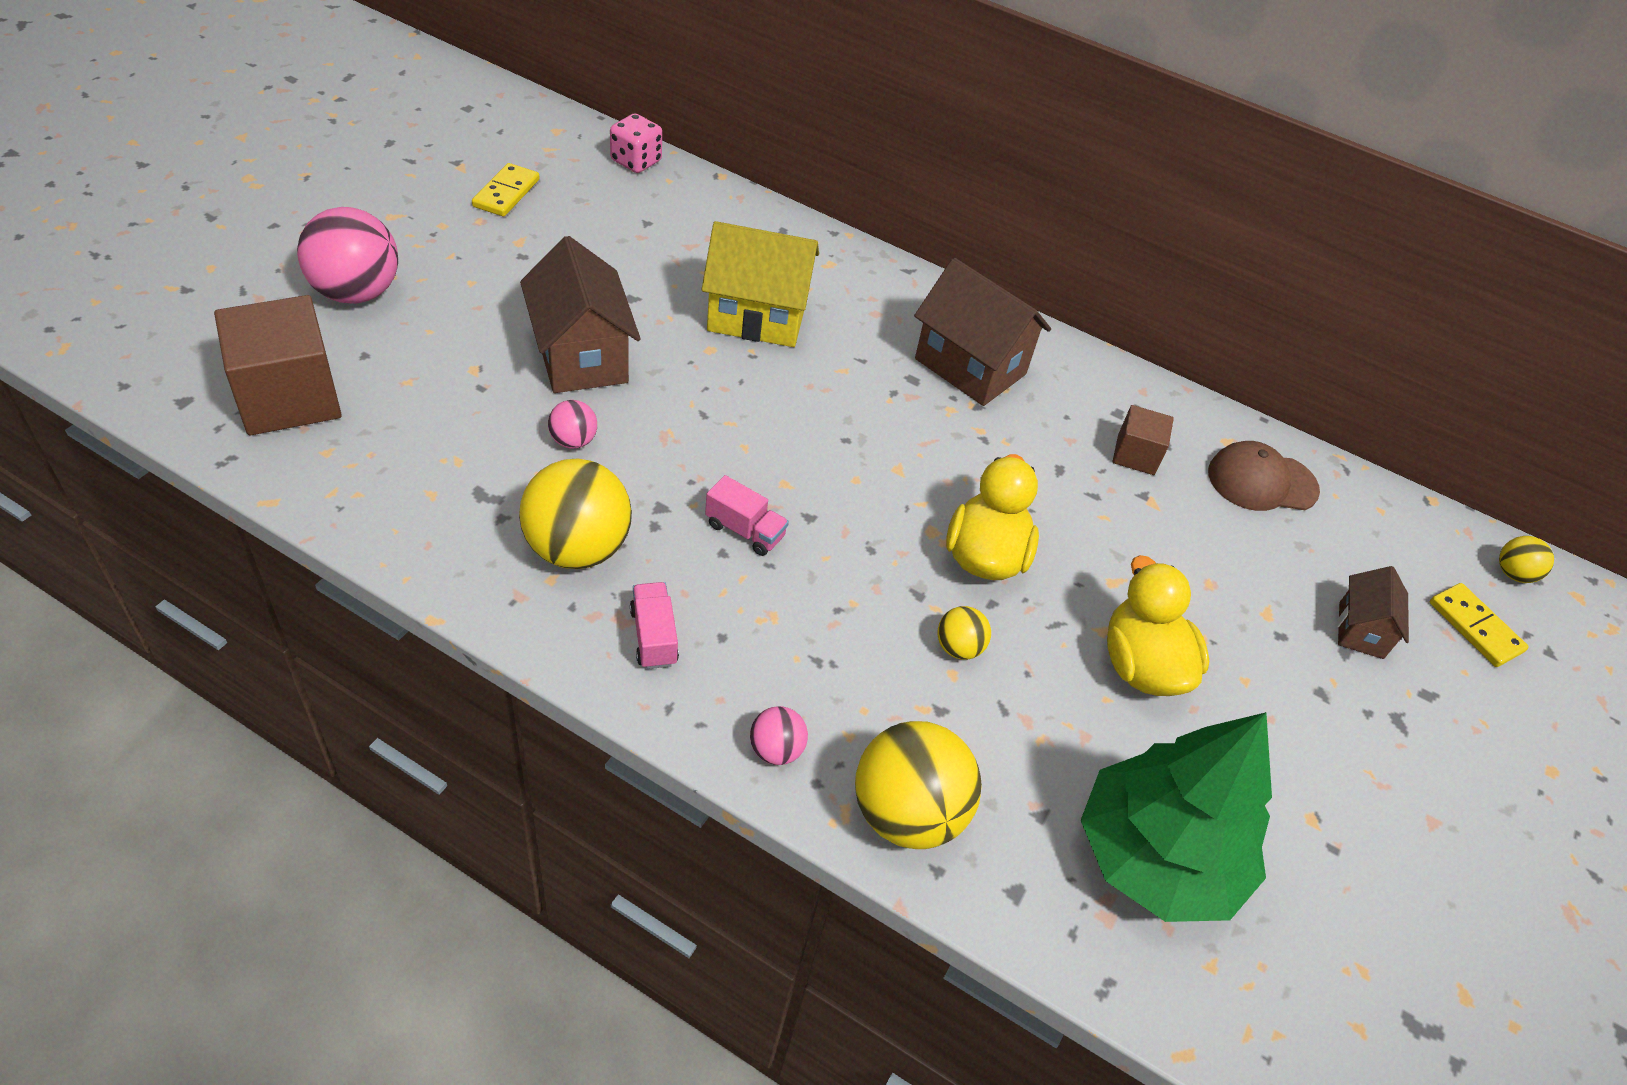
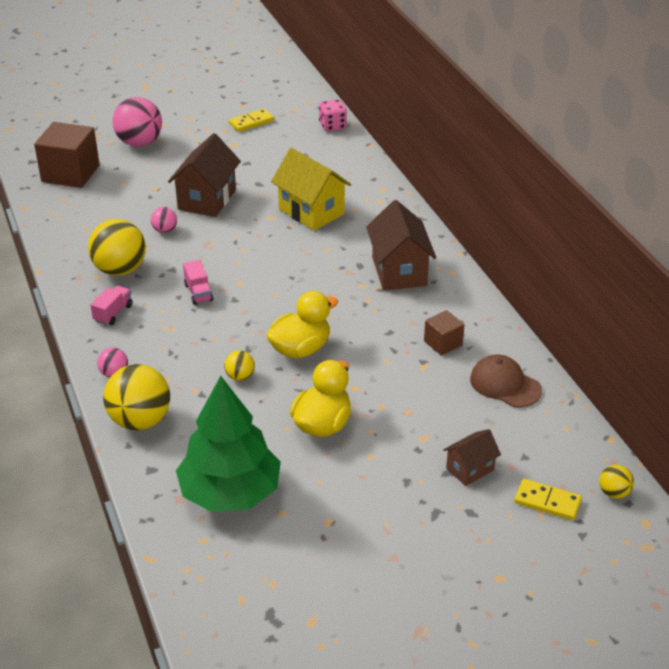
camera: 45 degrees right, 10 degrees down
(1475, 627) = (547, 501): yellow domino -> yellow domino turned 75 degrees counterclockwise

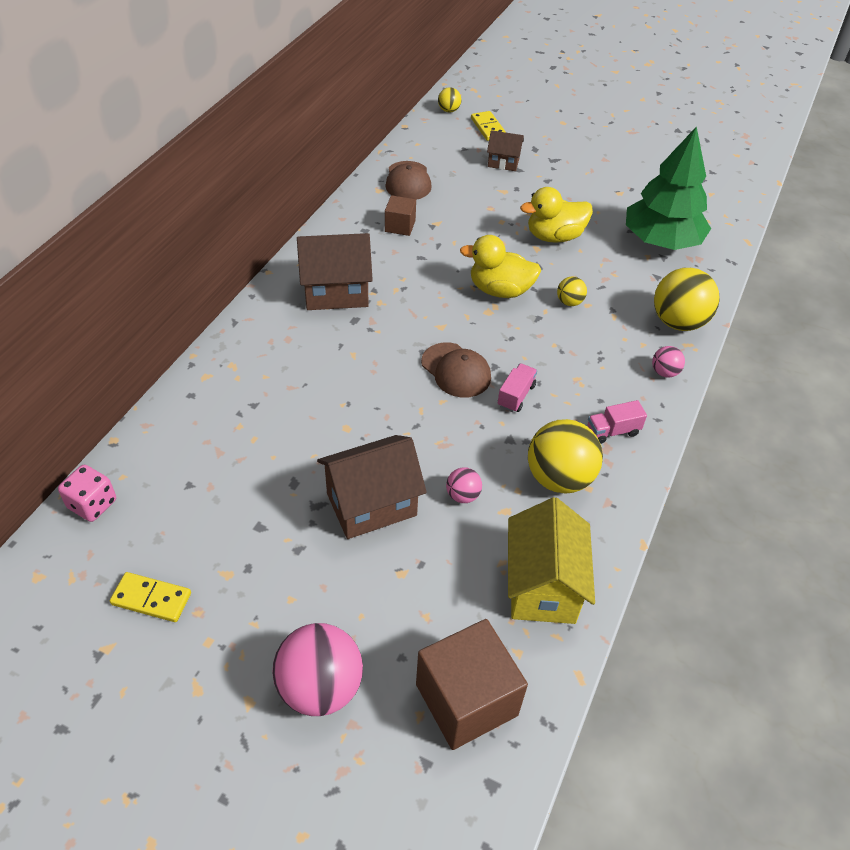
camera: 135 degrees left, 10 degrees up
(254, 281) = (456, 370): none -> brown cap
(311, 211) = (304, 403): yellow house -> yellow house (542, 586)
(399, 271) = (336, 292): brown house -> brown house turned 45 degrees clockwise

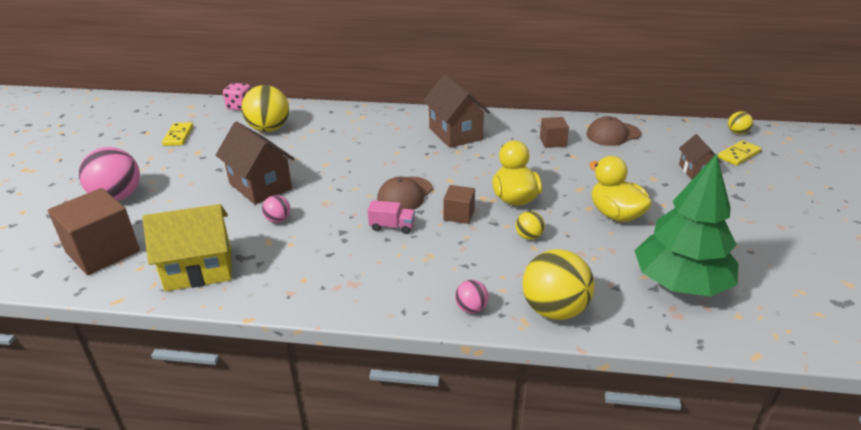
camera: 75 degrees right, 15 degrees down
(513, 338) = (459, 215): none -> brown cube
(559, 478) = (309, 262): yellow ball -> yellow ball (269, 129)
(612, 431) = (375, 284): pink truck -> none

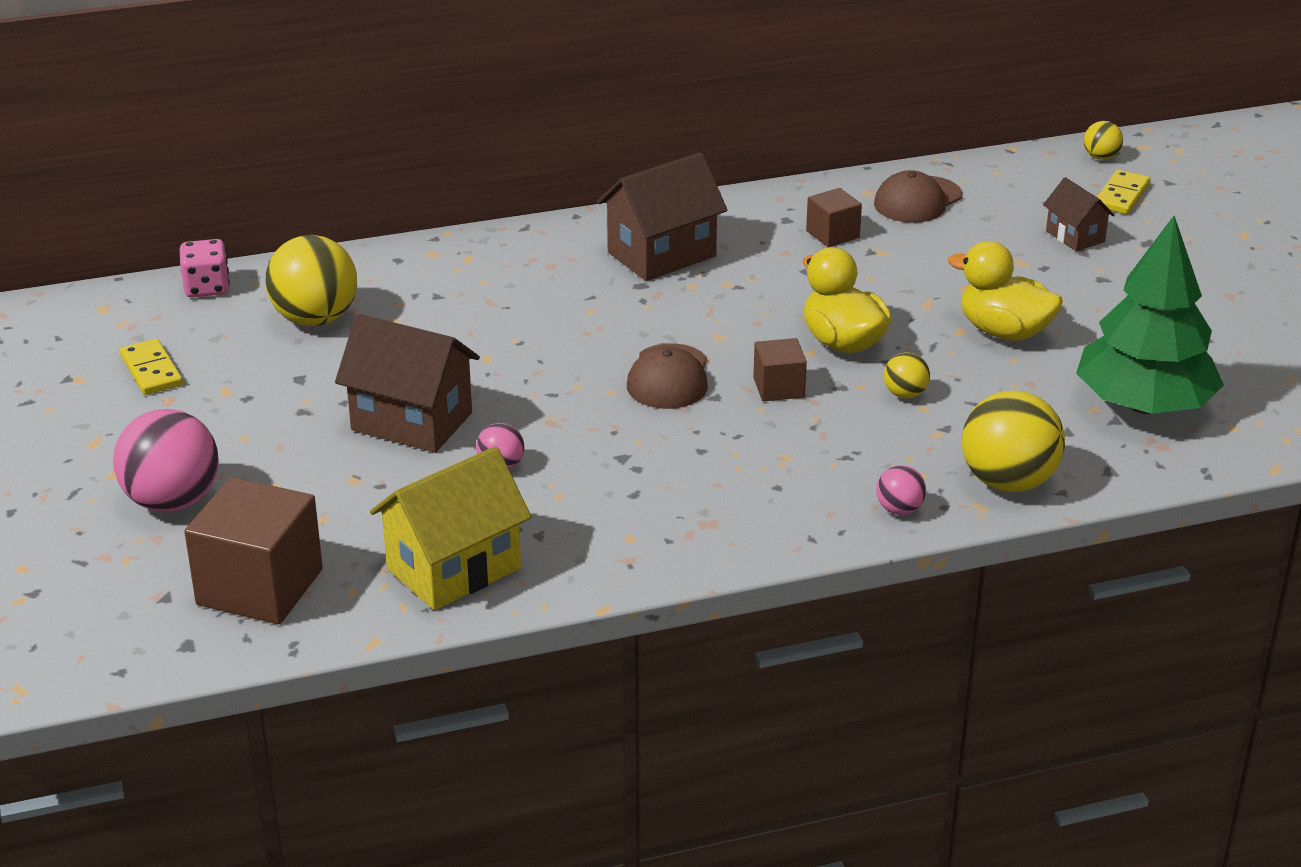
camera: 25 degrees left, 0 degrees up
(392, 227) = (692, 430): pink truck -> none
(455, 134) = (661, 254): brown house -> brown house turned 75 degrees counterclockwise

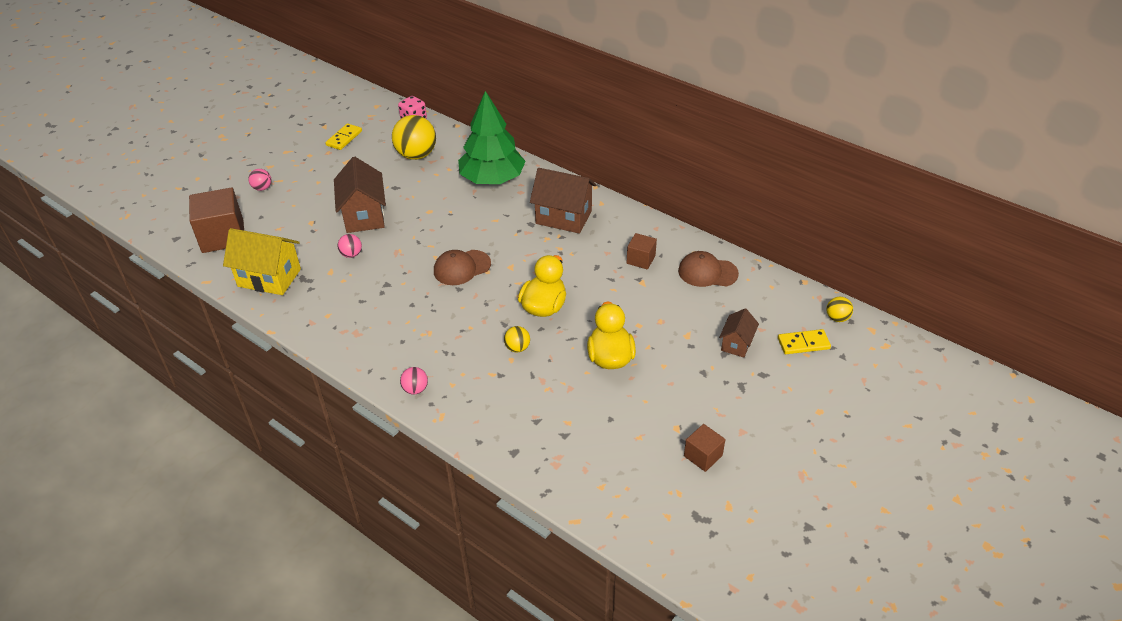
camera: 55 degrees right, 10 degrees up
(172, 501) = (262, 188): pink ball -> pink ball, size x0.48
(778, 387) = (484, 304): brown cube -> brown cube (703, 456)
(1008, 482) = (471, 417): yellow ball -> none
(1144, 405) = (589, 440): green tree -> green tree (492, 179)

